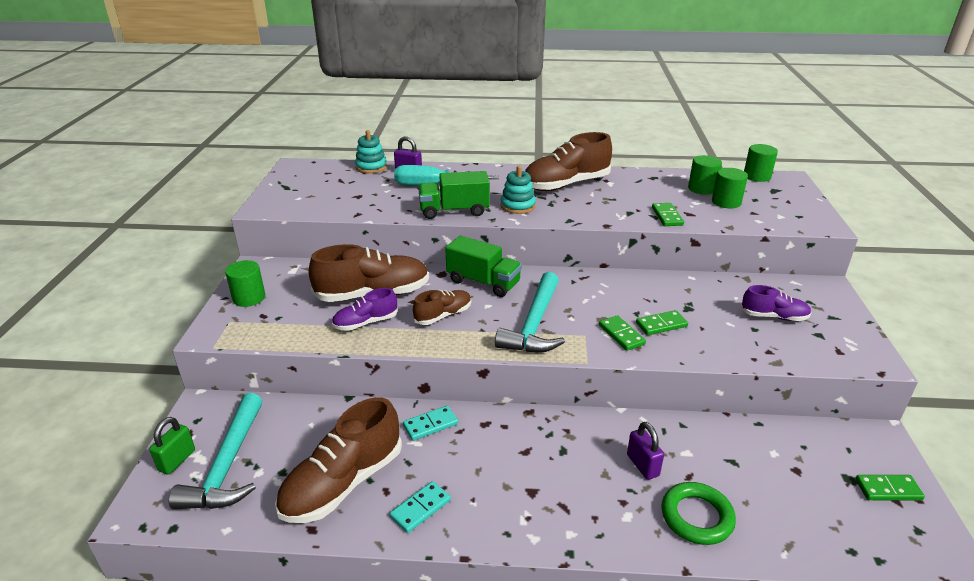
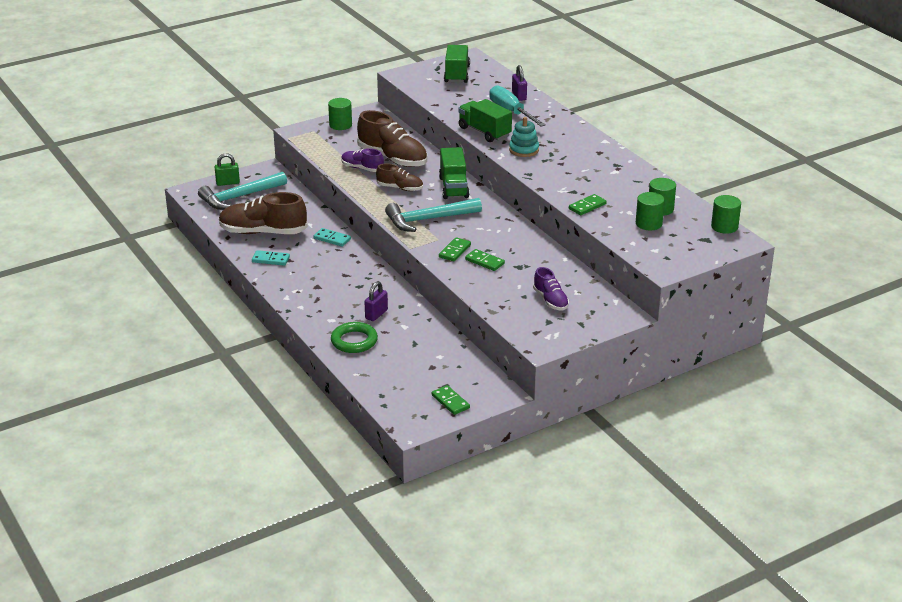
camera: 55 degrees right, 0 degrees up
(316, 183) = (457, 74): none -> green truck
(371, 167) = (507, 81): turquoise stacking toy -> none
(566, 185) = (585, 156): brown shoe -> none

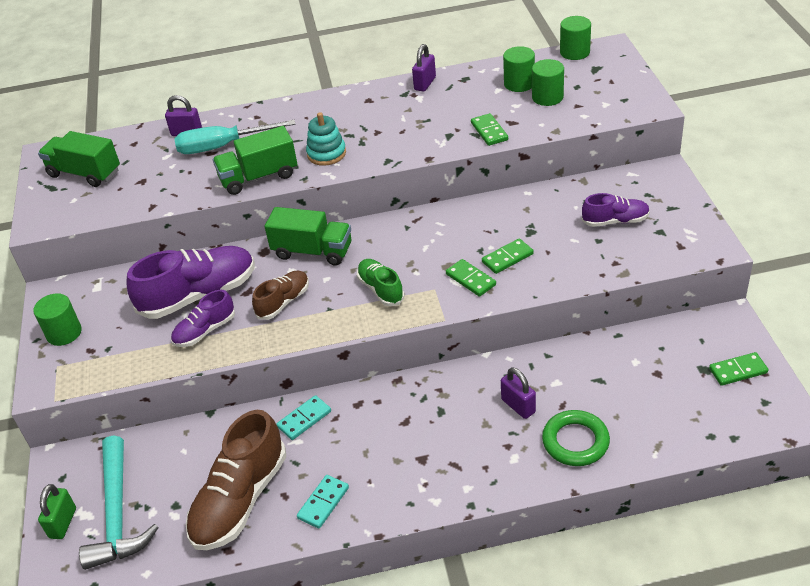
camera: 65 degrees left, 10 degrees up
(392, 158) = (199, 295): brown shoe -> purple shoe
(428, 219) = (381, 289): turquoise hammer -> green shoe
(635, 170) = (425, 83): none -> purple padlock

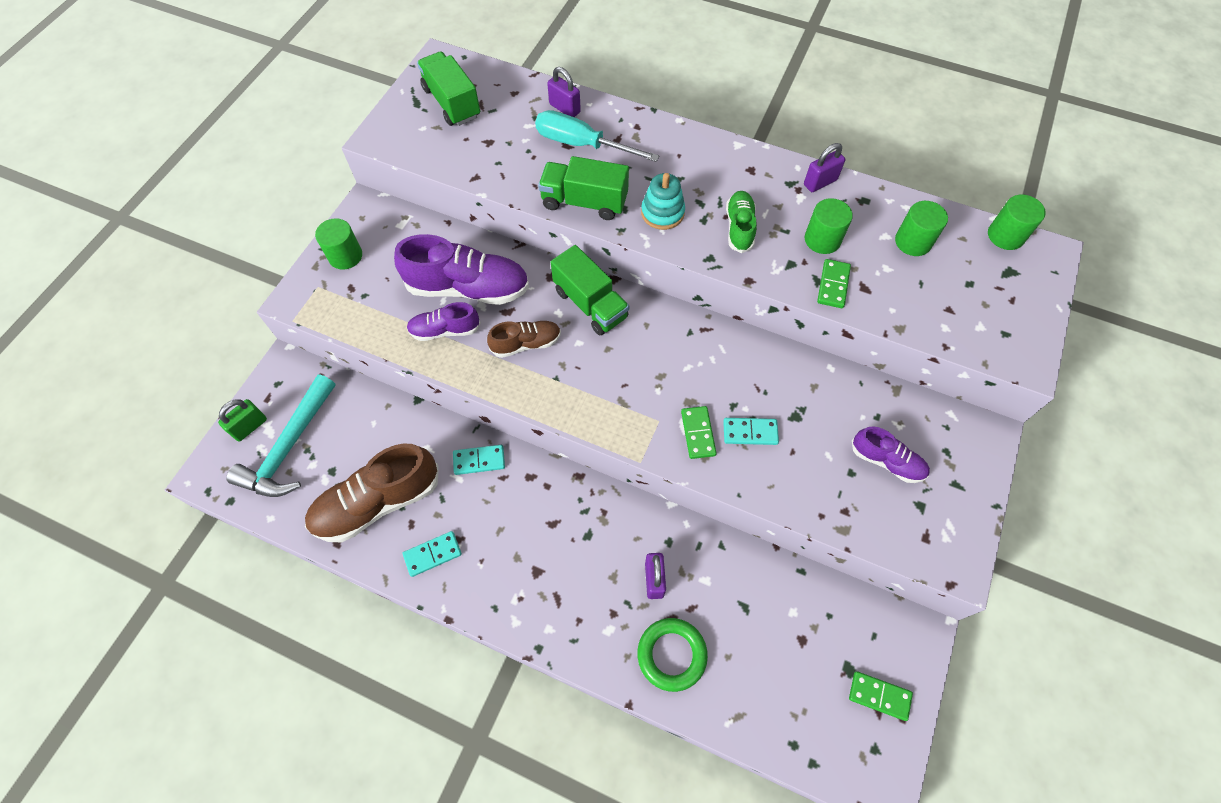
camera: 30 degrees right, 20 degrees up
(381, 289) = (613, 388): green shoe -> green shoe (739, 228)
(507, 258) = (750, 432): green domino -> turquoise domino
(547, 97) = (927, 278): green cylinder -> green cylinder (822, 239)

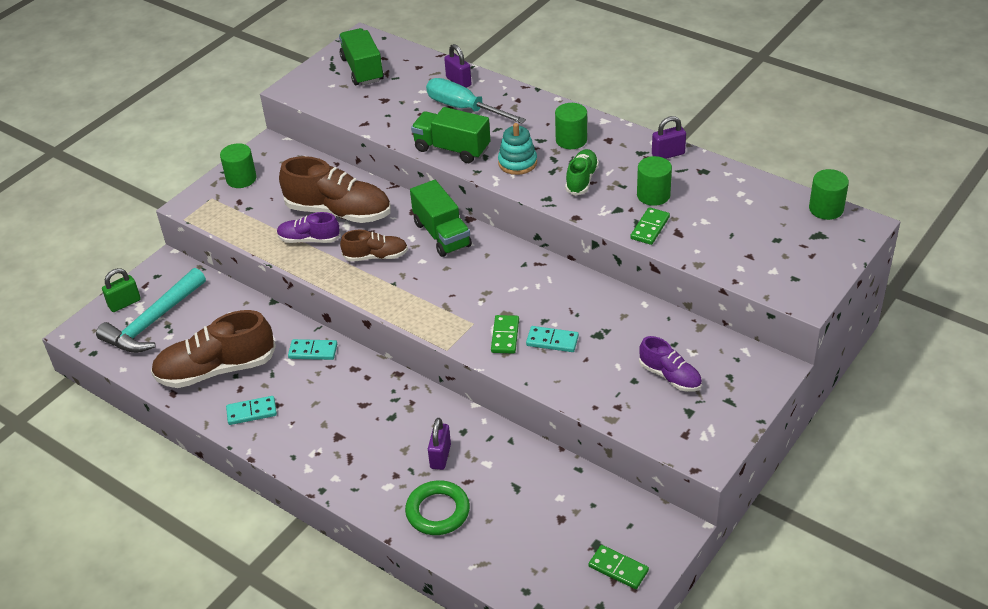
camera: 15 degrees right, 20 degrees down
(468, 288) = (338, 212): purple shoe -> brown shoe
(913, 242) = (736, 205): green cylinder -> green cylinder (571, 140)

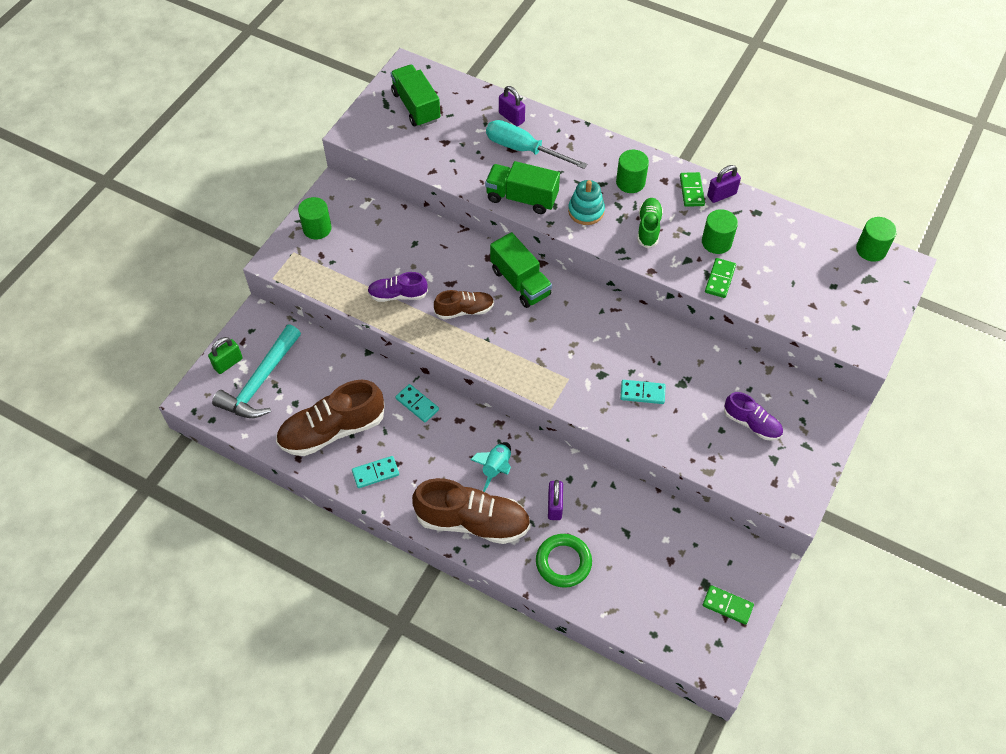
camera: 10 degrees left, 15 degrees up
(313, 351) = (417, 404): turquoise domino -> turquoise domino turned 45 degrees clockwise
(338, 212) = (419, 262): brown shoe -> brown shoe (472, 521)
(383, 416) = (496, 468): none -> turquoise rocket
(505, 336) = (599, 390): green domino -> green domino (691, 191)

